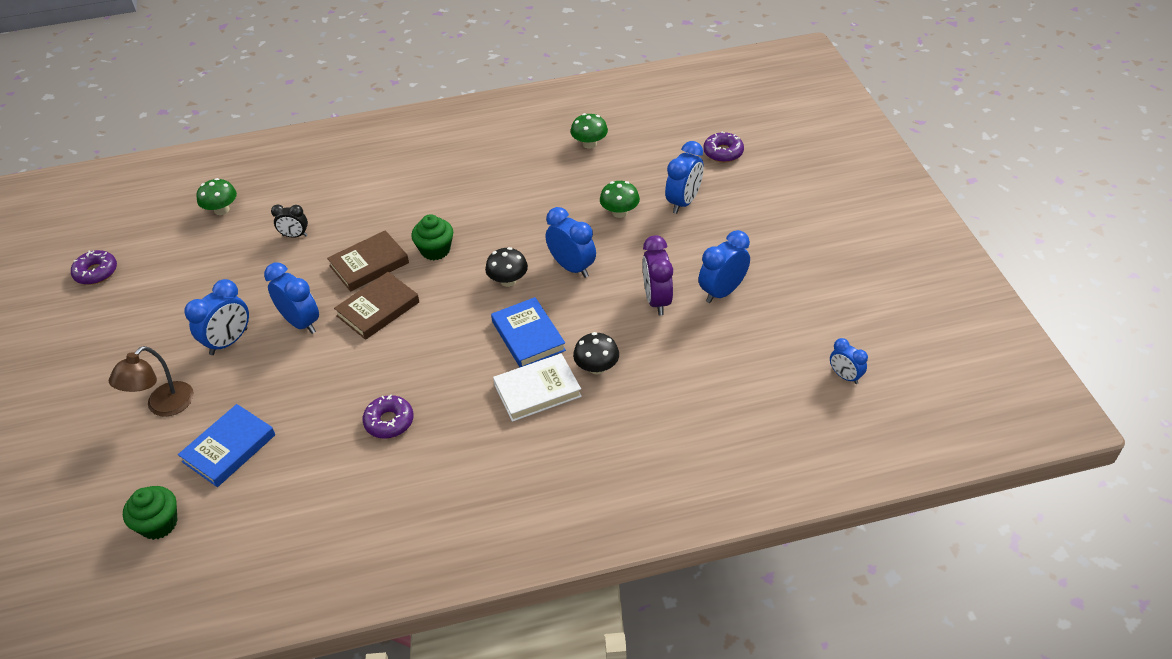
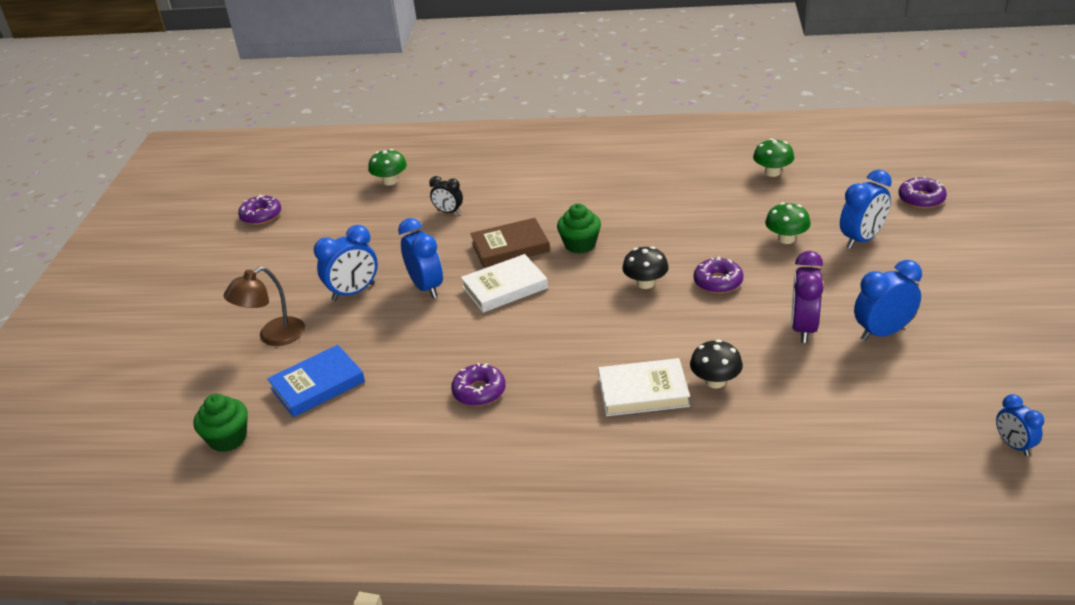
camera: 20 degrees right, 10 degrees down
(378, 309) = (505, 287): brown book -> white book
(528, 336) = (650, 338): blue book -> none
(572, 267) = (718, 282): blue clock -> purple donut

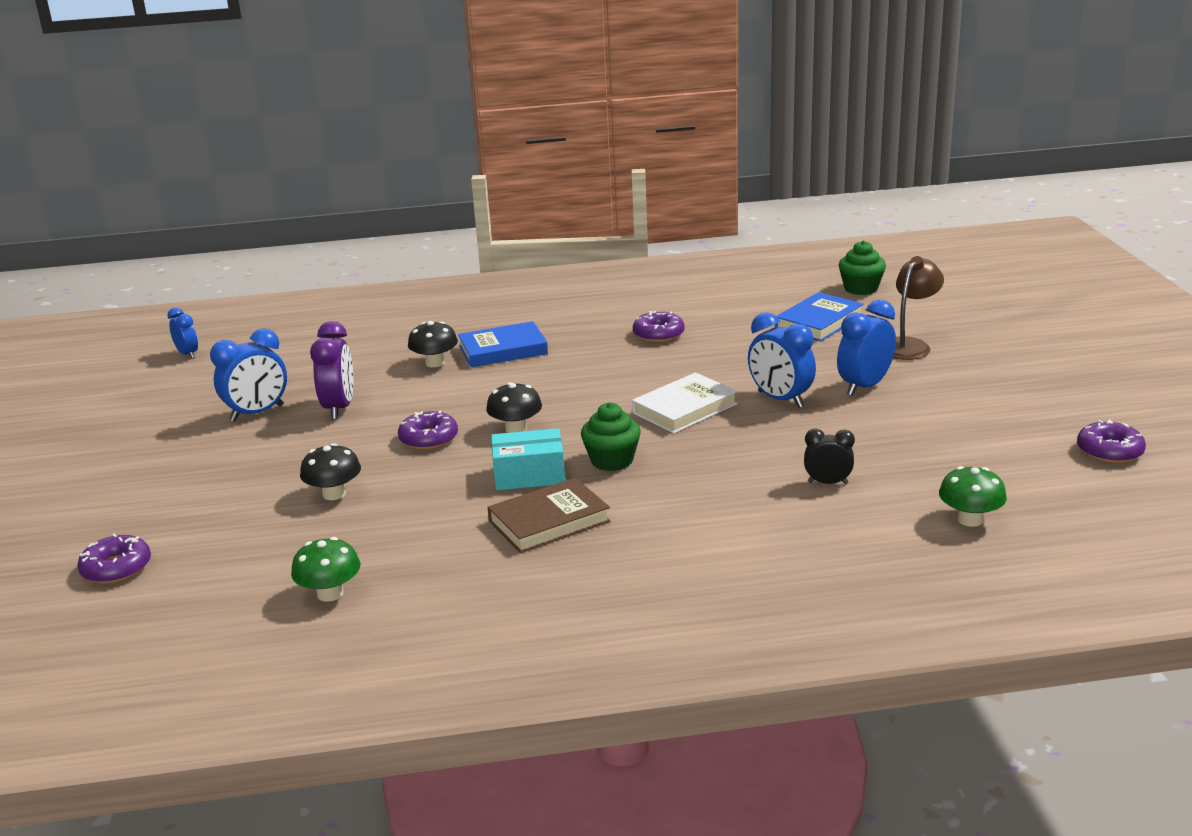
camera: 165 degrees right, 10 degrees down
(510, 247) = (705, 449): brown book -> brown book (549, 521)
(642, 239) = (529, 475): none -> turquoise box
(643, 391) = (503, 350): white book -> blue book
(786, 239) = (334, 494): green mushroom -> black mushroom
(861, 239) = (234, 503): blue clock -> none

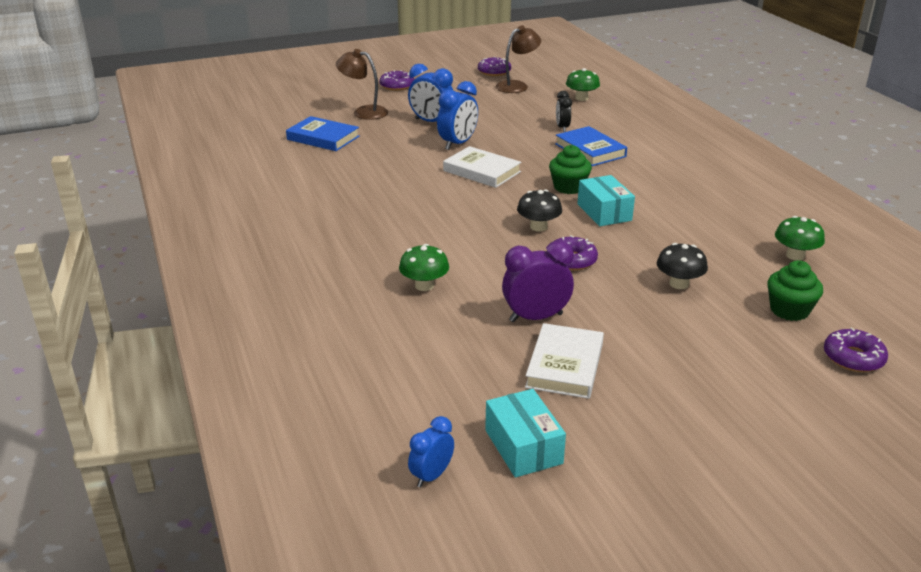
camera: 105 degrees left, 5 degrees up
(180, 386) = (523, 446): none -> turquoise box
(257, 413) = (565, 365): blue clock -> white book
(435, 363) = (424, 285): black mushroom -> green mushroom
(503, 350) = (389, 255): blue book -> blue book (590, 150)
(549, 521) = (657, 198): brown book -> none
(658, 334) = (349, 191): purple donut -> purple donut (397, 86)
(861, 289) = (257, 127): green cupcake -> green cupcake (789, 310)
(1034, 465) = (517, 86): none -> brown lamp

